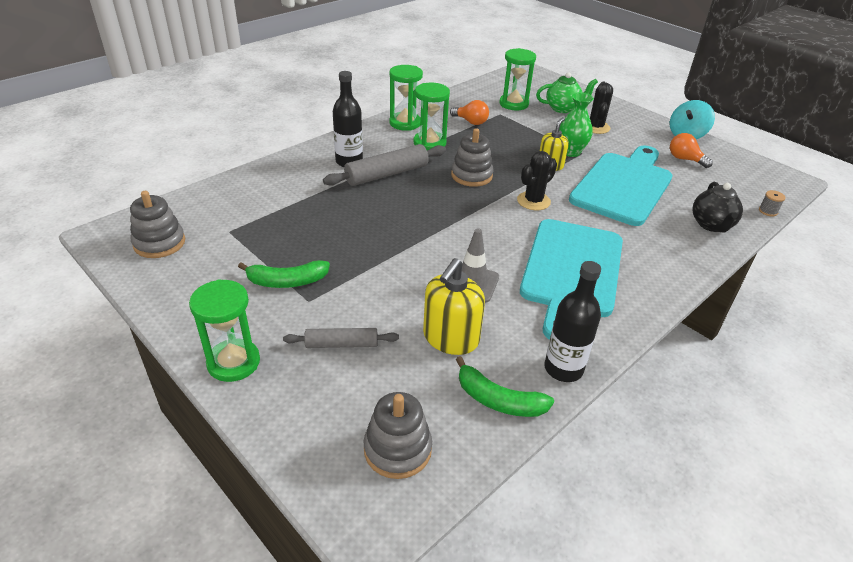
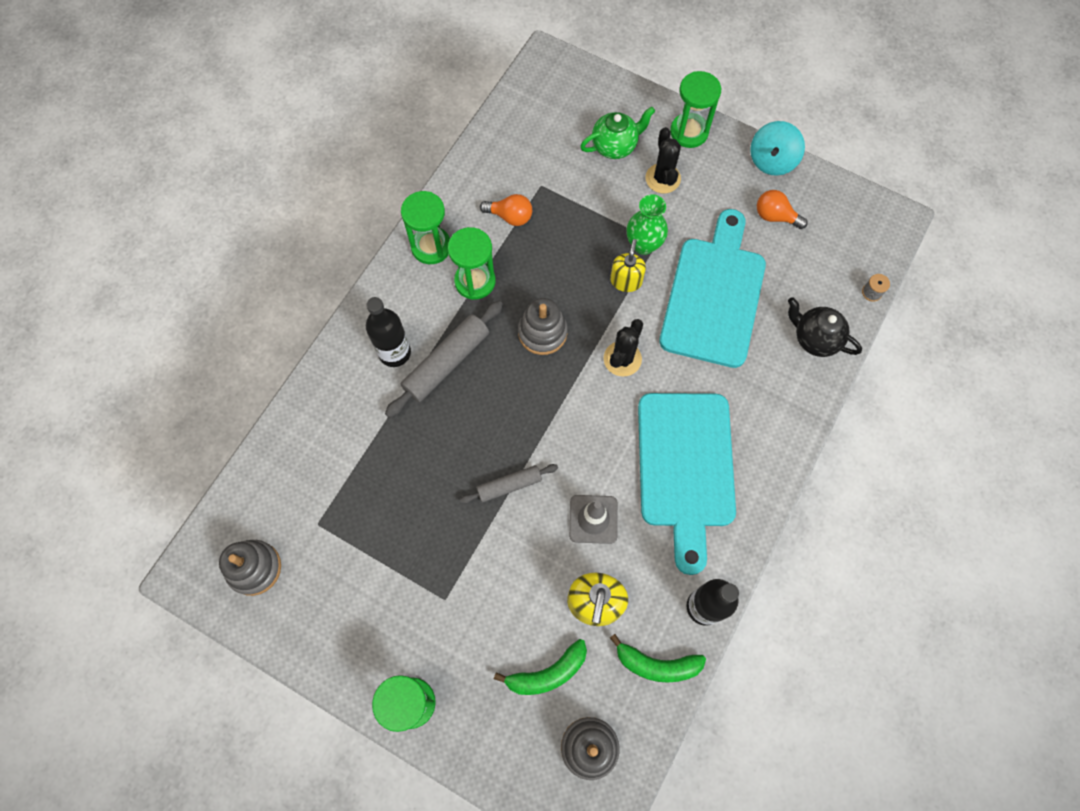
camera: 15 degrees left, 30 degrees up
(287, 281) = (412, 580): green banana -> green banana (547, 673)
(341, 344) = (498, 646): grey rolling pin -> grey rolling pin (509, 485)
(514, 104) = (552, 155): green hourglass -> green hourglass (689, 132)
(711, 225) = (815, 339): black teapot -> black teapot turned 135 degrees clockwise

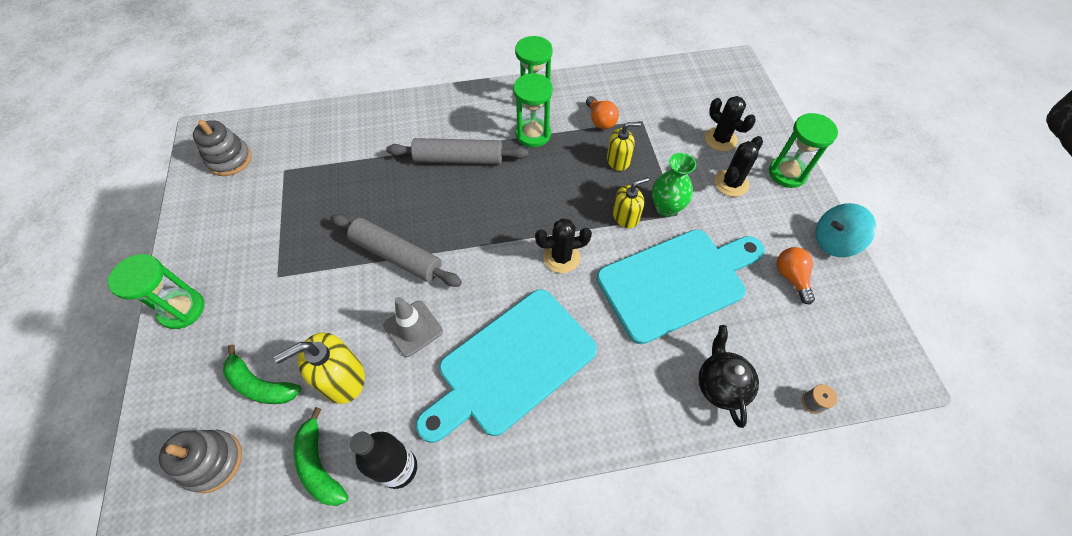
camera: 50 degrees right, 10 degrees down
(394, 352) = (440, 128): black bottle -> none
(509, 485) = (397, 255): grey rolling pin -> grey rolling pin, size x1.65
(542, 332) = (533, 195): grey stacking toy -> none
(566, 239) = (618, 160): none -> yellow soap dispenser
(615, 146) = (720, 139): green teapot -> black cactus

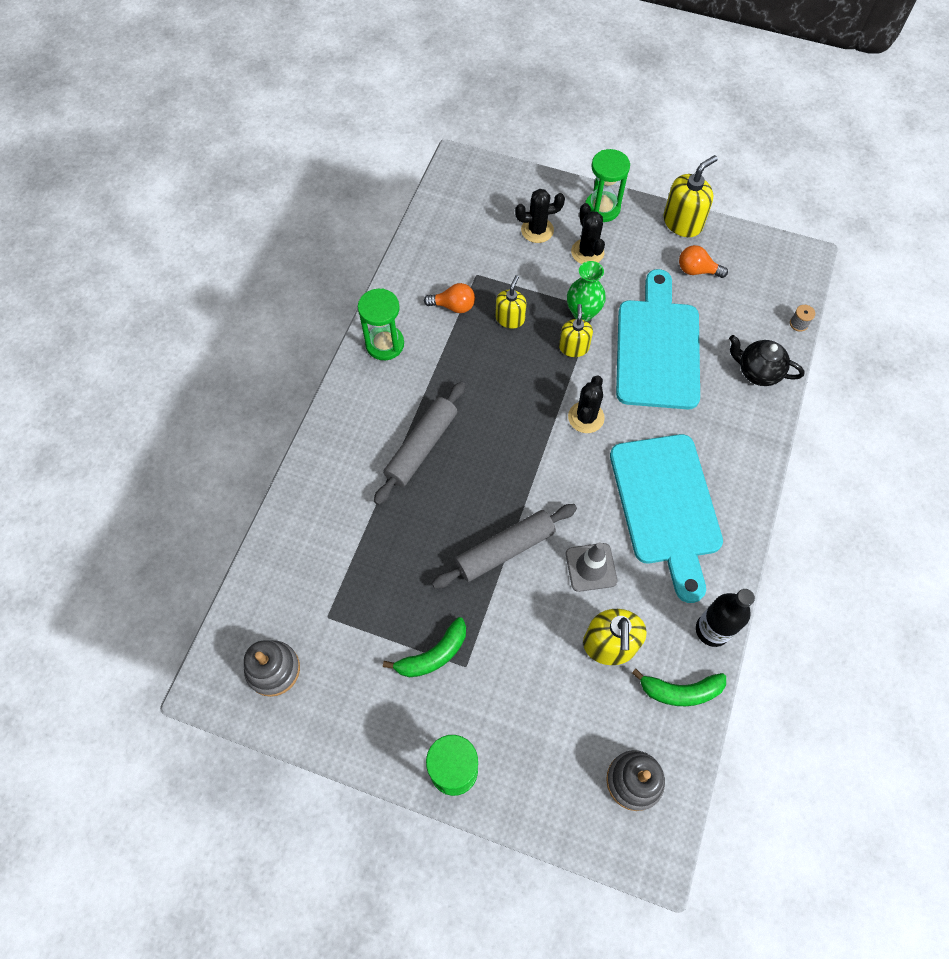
camera: 60 degrees left, 5 degrees up
(260, 385) = (579, 718): green banana -> green banana (433, 654)
(533, 134) = (433, 369): green hourglass -> none
(834, 241) = (682, 222): turquoise spinning top -> yellow soap dispenser

